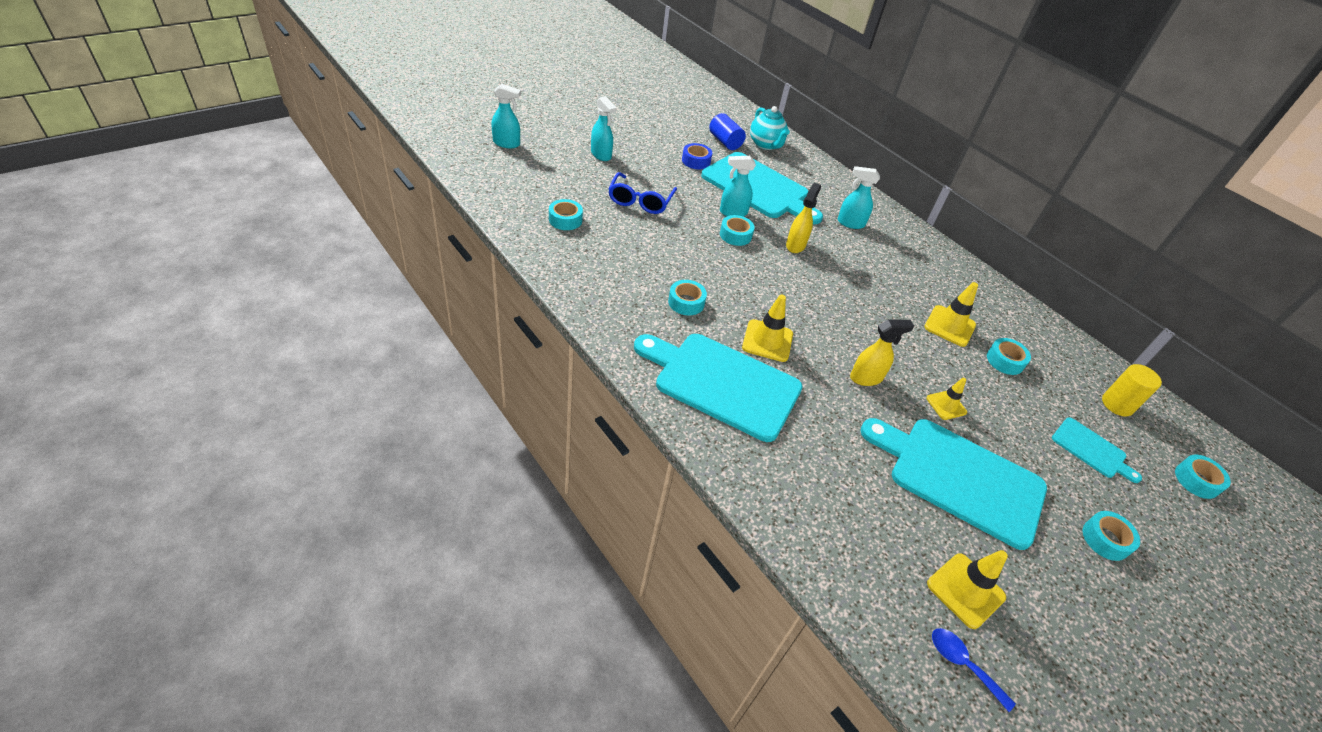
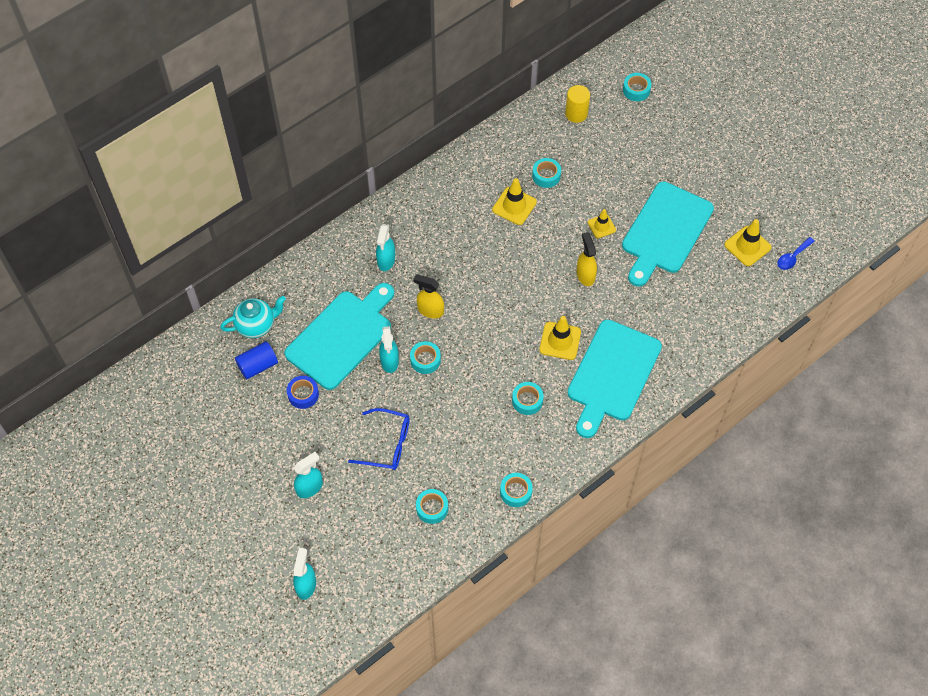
camera: 85 degrees left, 15 degrees up
(1091, 449) = (623, 144): turquoise cutting board -> none
(1105, 539) = (695, 160): turquoise tape -> turquoise tape (516, 492)

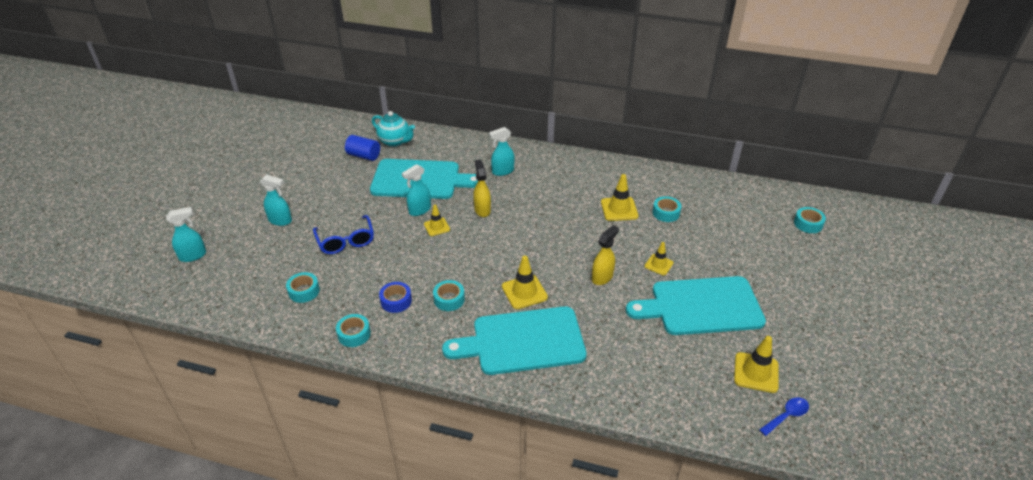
camera: 55 degrees right, 20 degrees down
(303, 394) = (357, 184): blue tape -> blue tape (396, 301)
(425, 360) = (437, 227): turquoise tape -> yellow traffic cone
(576, 114) = (740, 202): yellow cylinder -> none
(792, 257) = (786, 416): blue spoon -> blue spoon turned 135 degrees clockwise

